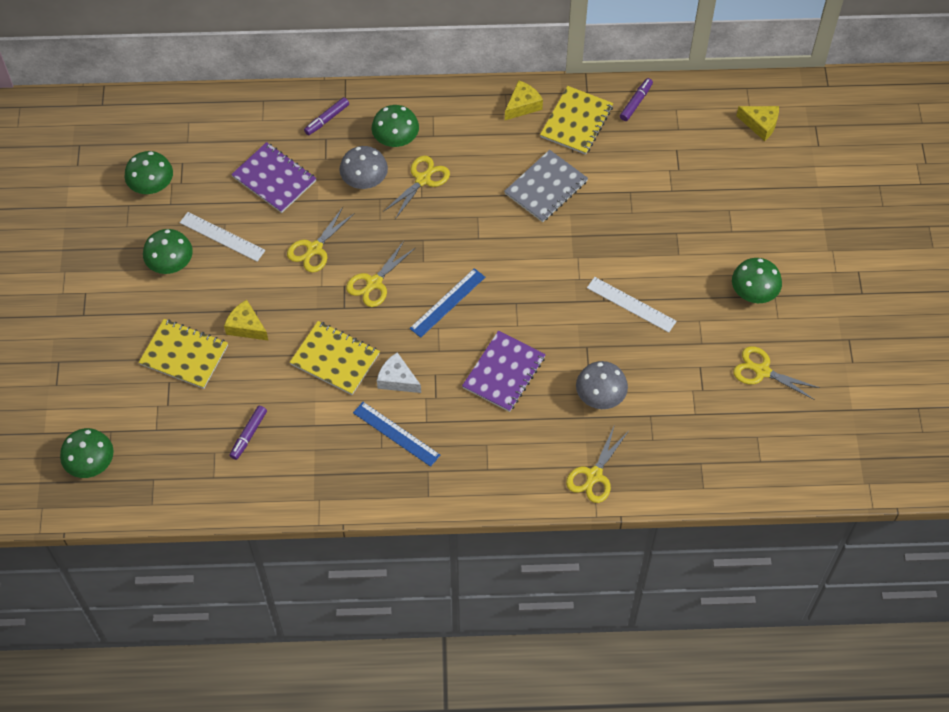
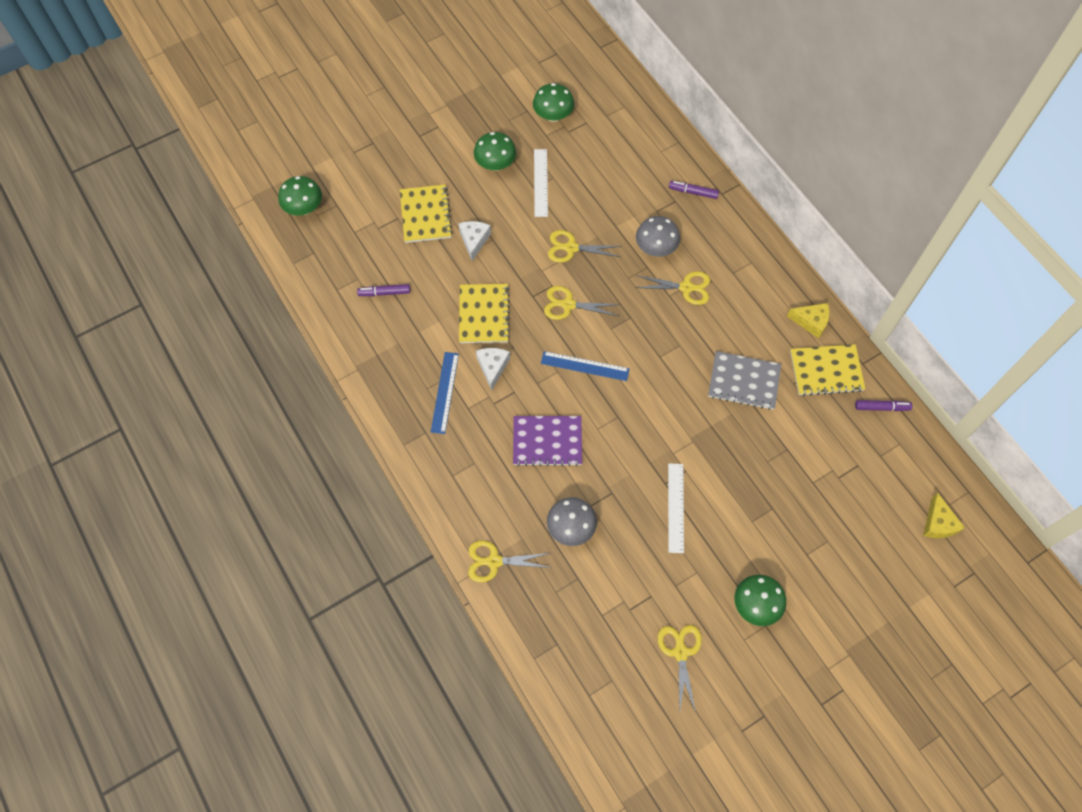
camera: 60 degrees right, 5 degrees up
(246, 326) = (474, 241): yellow cheese -> white cheese
(274, 179) = (614, 187): purple notebook -> none
(396, 140) = (709, 249): green mushroom -> none

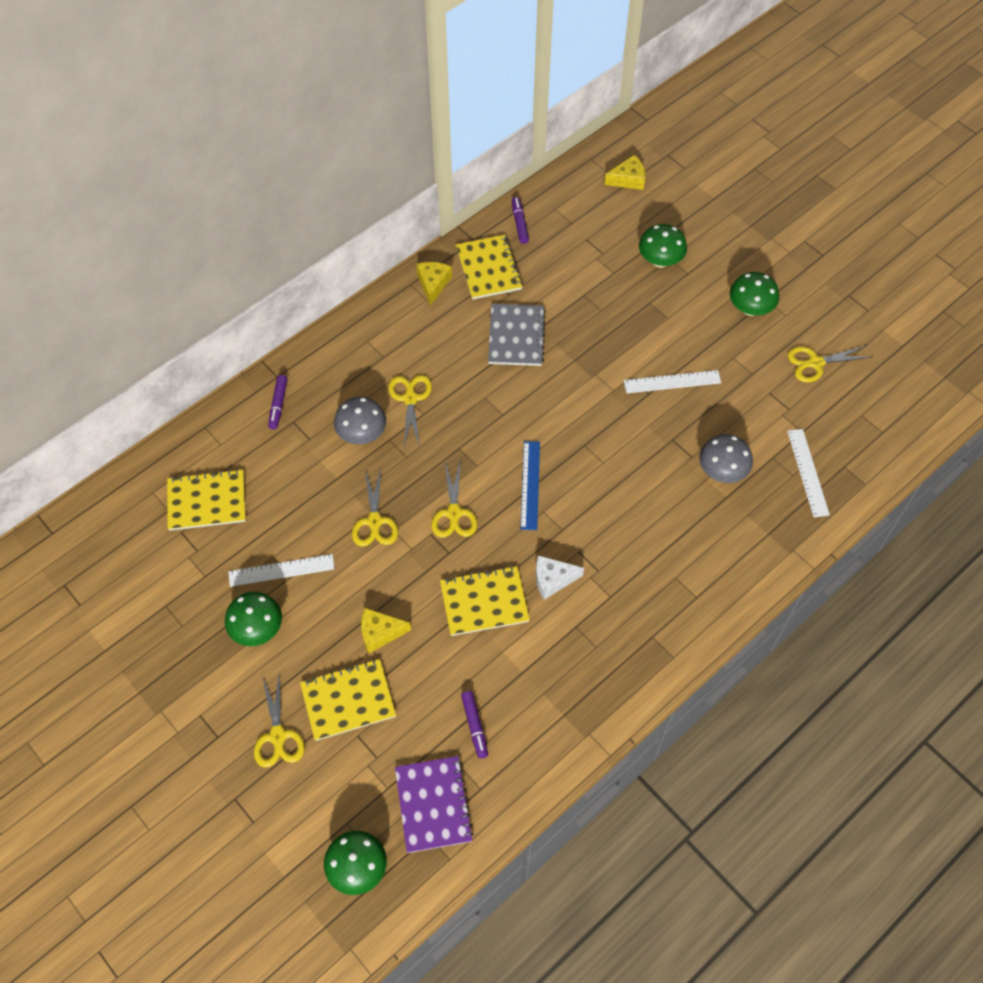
camera: 100 degrees left, 5 degrees down
(445, 392) = (596, 625): blue ruler -> none
(474, 241) = (380, 633): white cheese -> yellow cheese
(494, 561) = (780, 537): yellow scissors -> yellow scissors (278, 736)
(547, 441) = (631, 508): purple notebook -> purple notebook (433, 805)
(553, 116) = (172, 572): green mushroom -> green mushroom (660, 260)
(556, 606) = (807, 472): none -> white ruler
(610, 139) = (207, 501): none -> yellow notebook

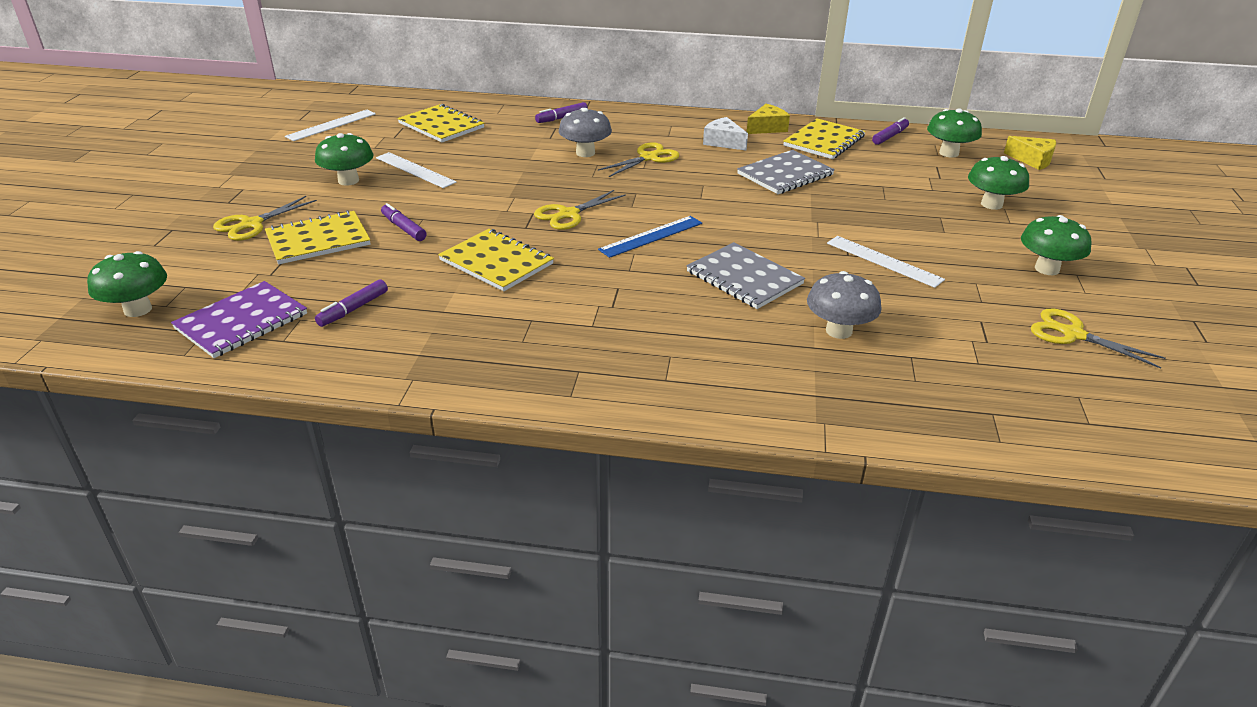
camera: 50 degrees right, 25 degrees down
(348, 700) = (318, 240): yellow notebook -> yellow notebook turned 60 degrees counterclockwise
(374, 521) = (511, 186): yellow scissors -> none
(380, 633) = (404, 228): yellow cheese -> purple marker
(552, 579) = (567, 286): white cheese -> white cheese (723, 142)
(575, 214) = (949, 153): none -> green mushroom
(627, 472) = (744, 278): none -> grey notebook
(807, 472) = (937, 389): white ruler -> white ruler (331, 125)

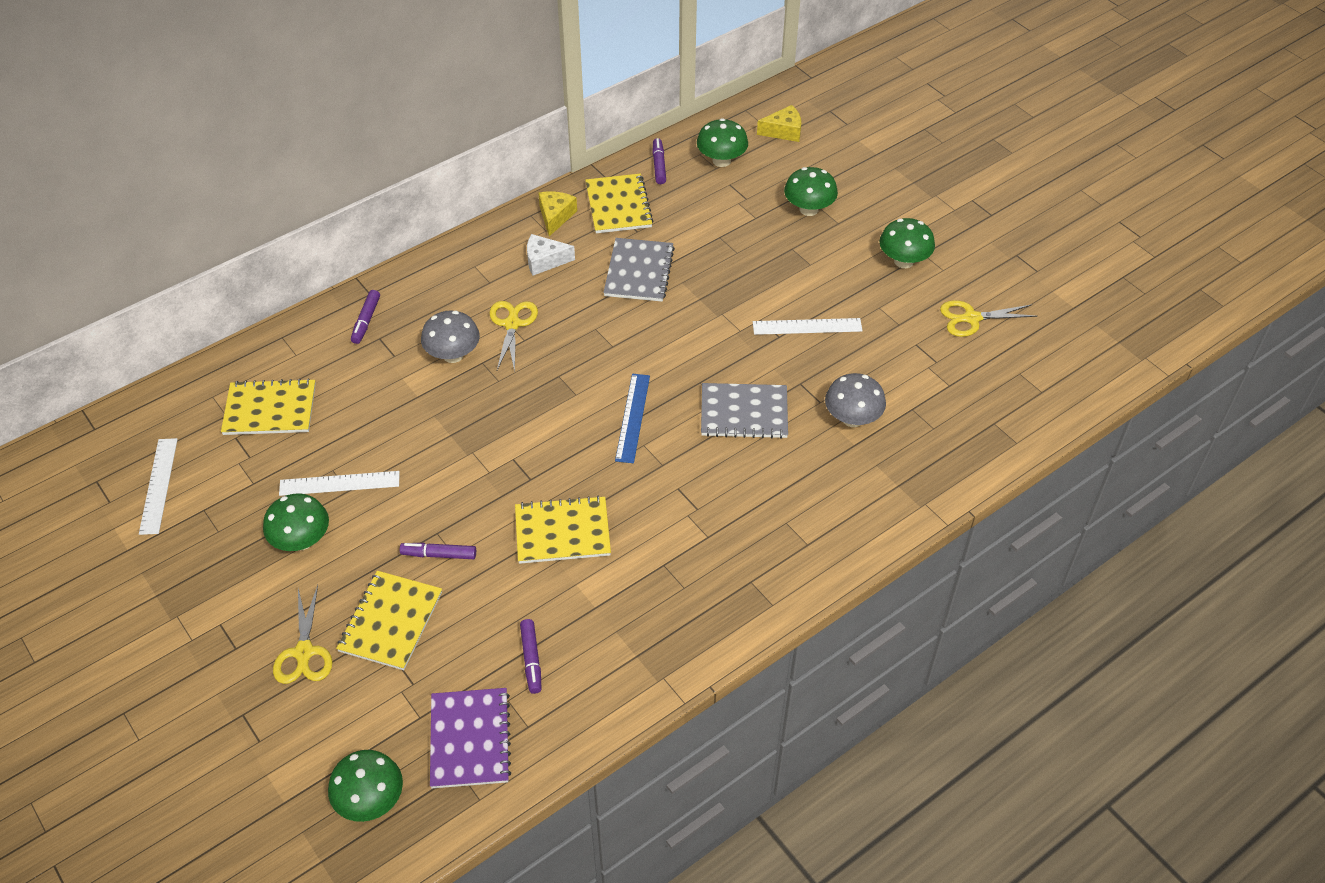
camera: 45 degrees left, 15 degrees up
(568, 214) = (542, 440): yellow scissors -> none

